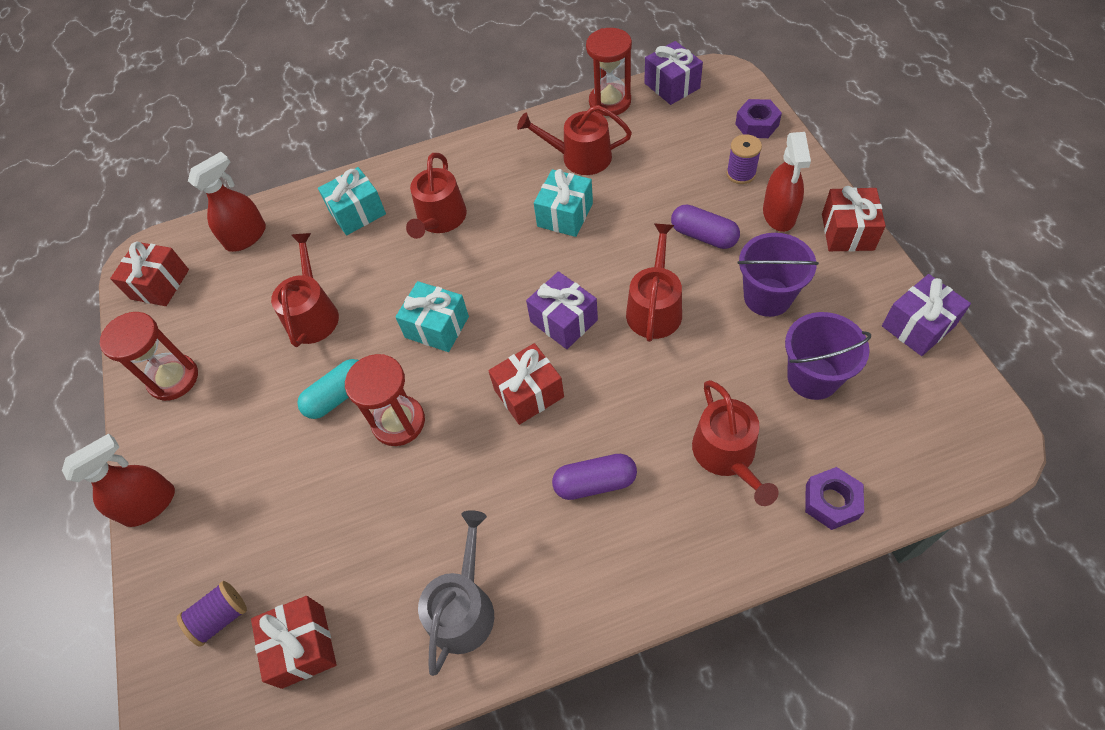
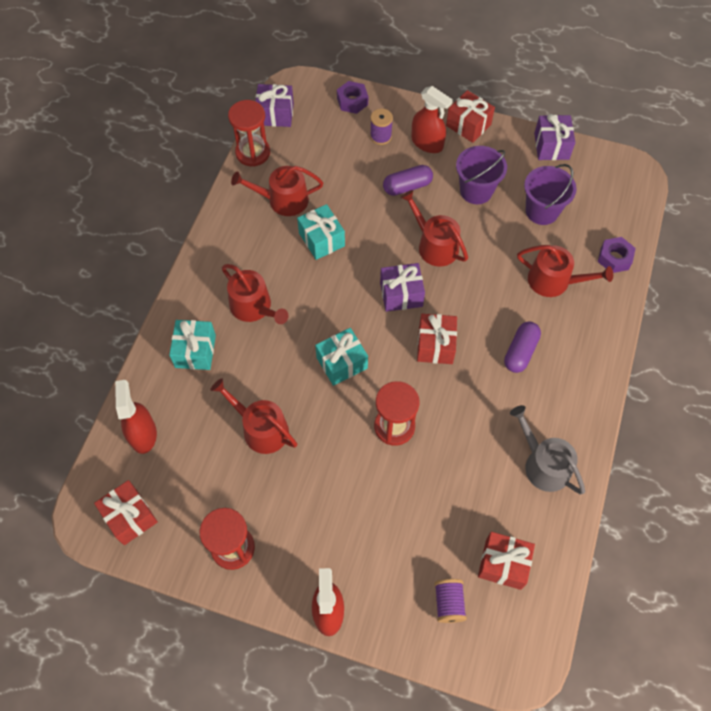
camera: 60 degrees left, 5 degrees up
(338, 396) = (344, 450): turquoise capsule -> none
(580, 157) = (282, 200): red watering can -> red watering can turned 45 degrees clockwise

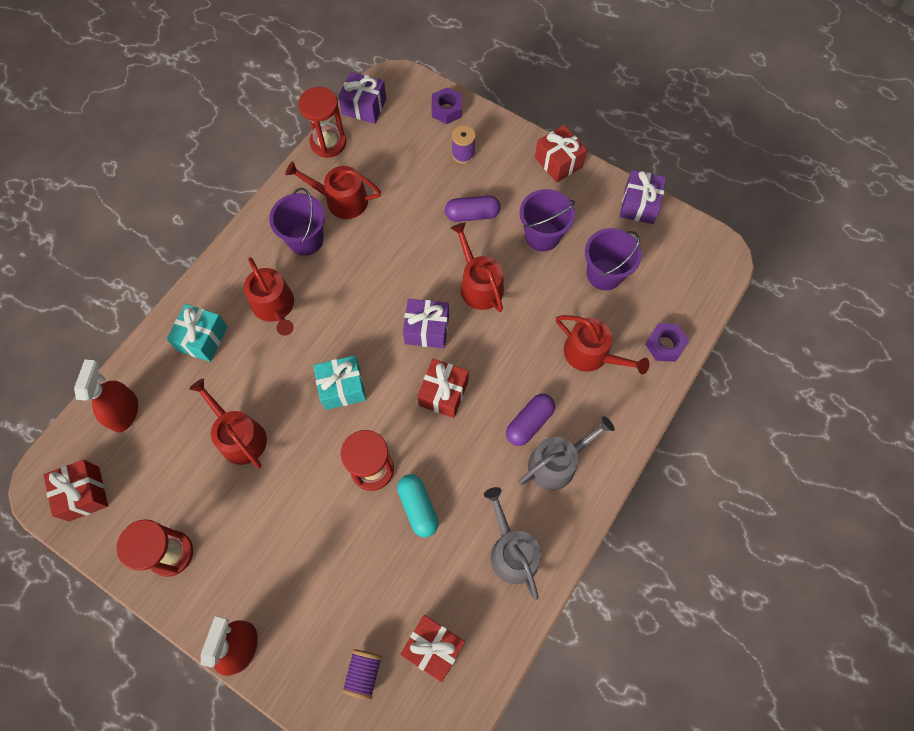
camera: 15 degrees right, 5 degrees up
(262, 242) = (305, 240): none -> purple bucket
(321, 239) = (366, 251): turquoise gift -> none
(427, 143) = (509, 172): red spray bottle -> none
(447, 448) = (418, 507): none -> turquoise capsule
(557, 379) = (557, 462): none -> grey watering can

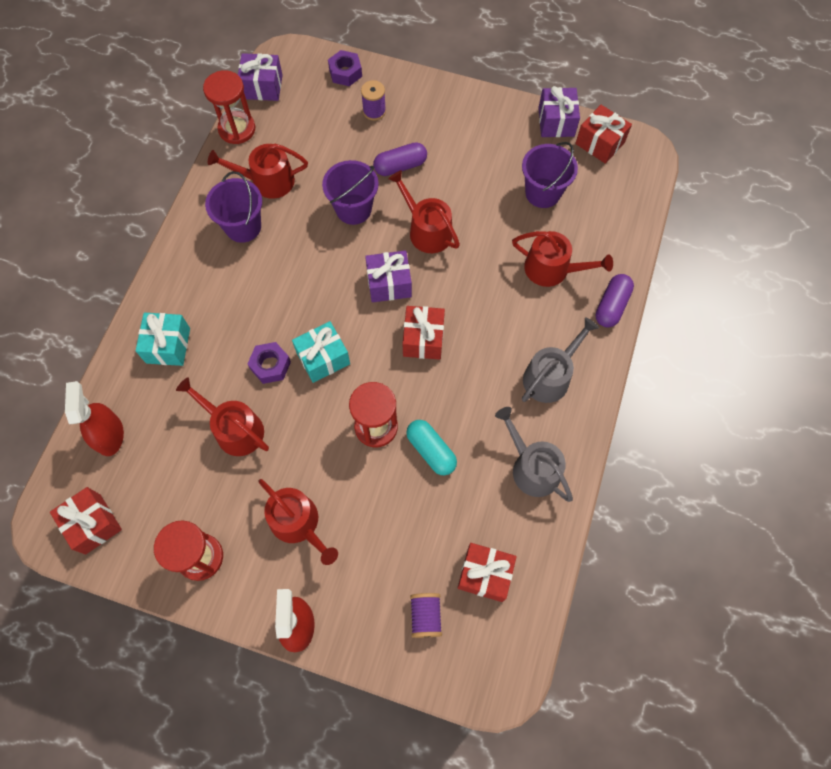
camera: 15 degrees left, 0 degrees up
(275, 307) = (232, 298): red watering can -> red watering can (298, 524)
(529, 423) = (513, 346): purple capsule -> purple capsule (611, 306)
(542, 236) = (473, 171): purple bucket -> purple bucket (353, 209)
(558, 162) = (468, 99): red gift -> red gift (600, 143)
(664, 345) = (617, 244): purple nut -> purple nut (270, 365)

